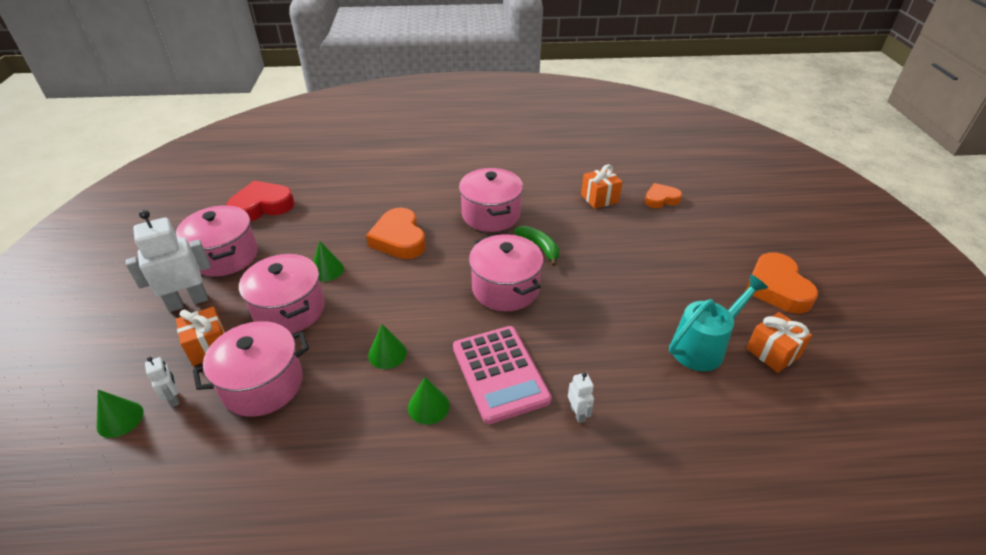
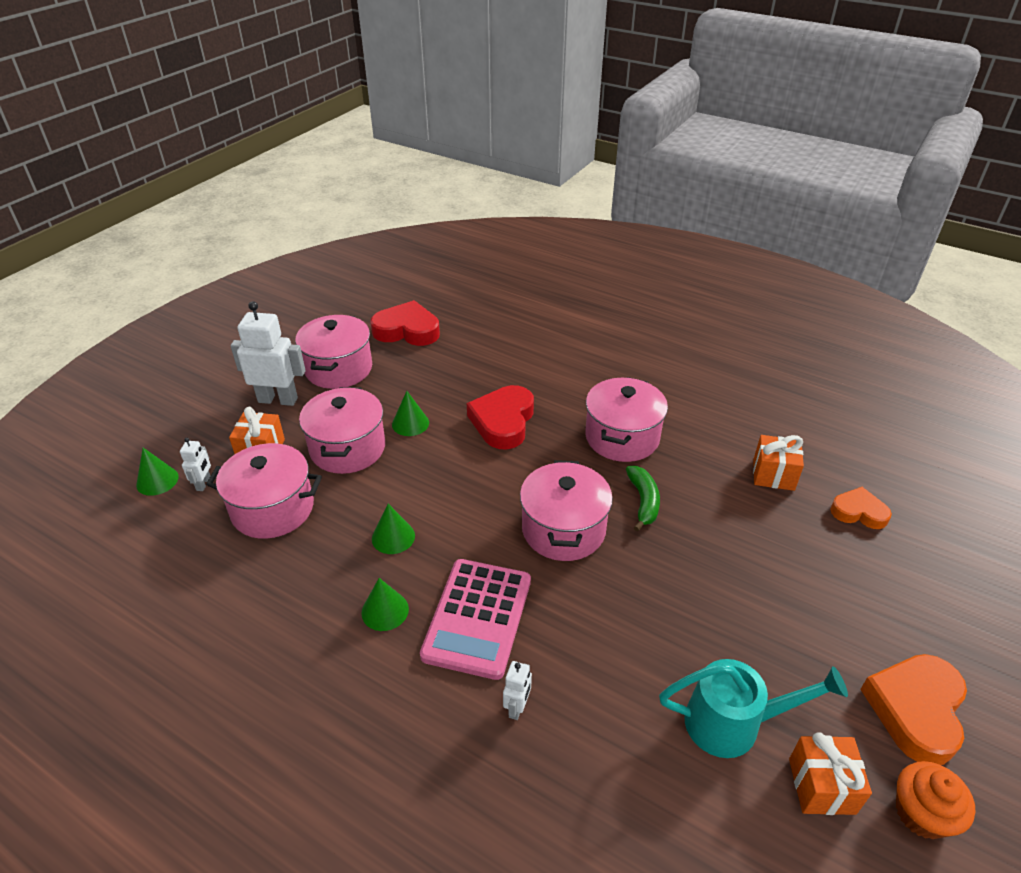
camera: 35 degrees right, 0 degrees up
(399, 239) = (503, 421): orange heart -> red heart
(824, 337) = (921, 813): none -> orange cupcake

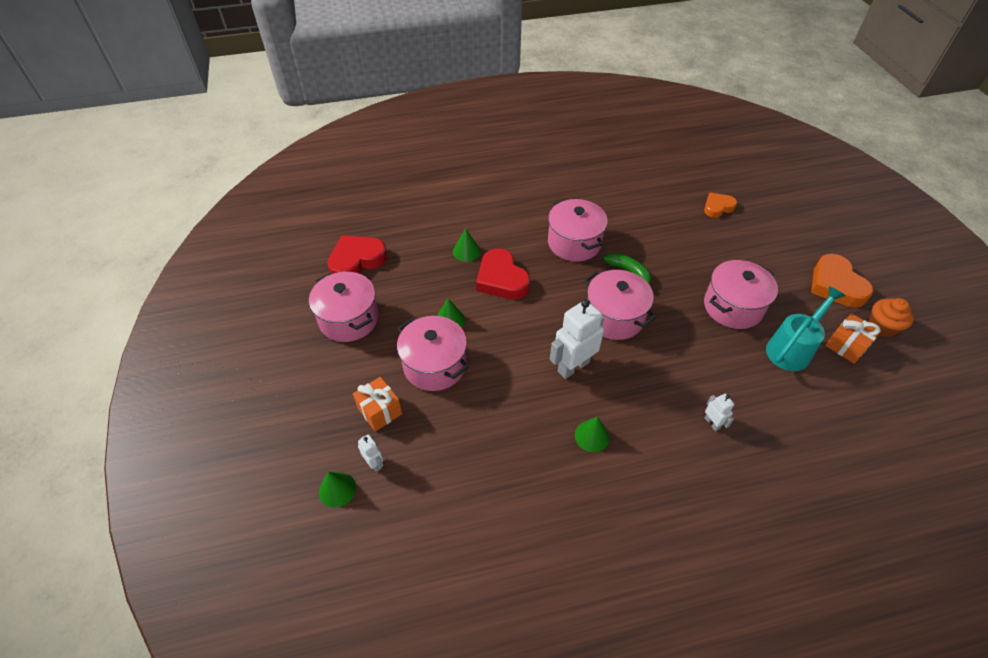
camera: 45 degrees left, 10 degrees up
(273, 509) = (445, 439): pink pot -> pink pot (732, 307)
(278, 400) = (338, 370): white robot -> white robot (573, 366)
(393, 537) = (538, 394): green cone -> green cone (466, 251)
(477, 618) = (638, 398): pink calculator -> none
(773, 475) = (664, 213): orange gift -> none

